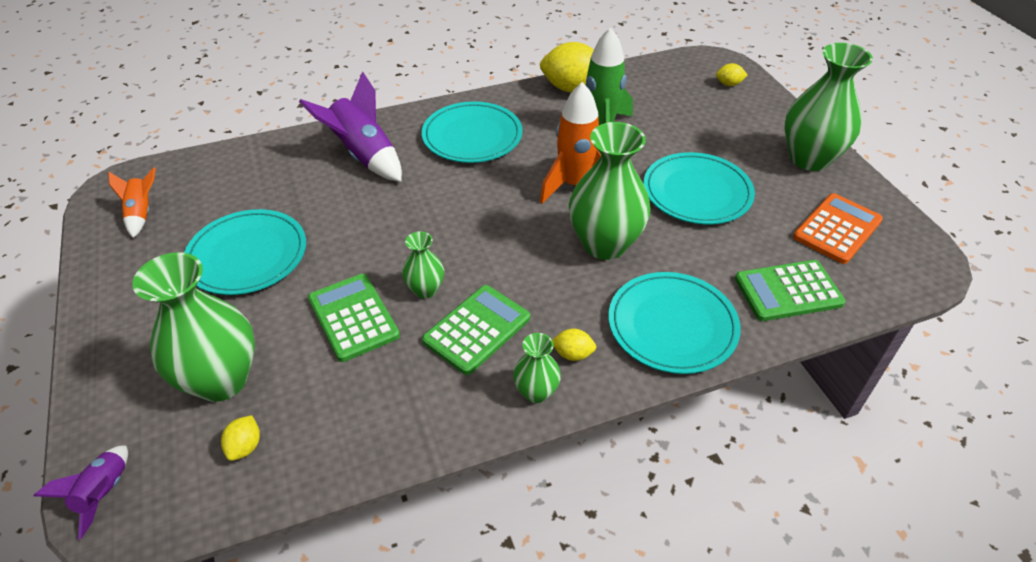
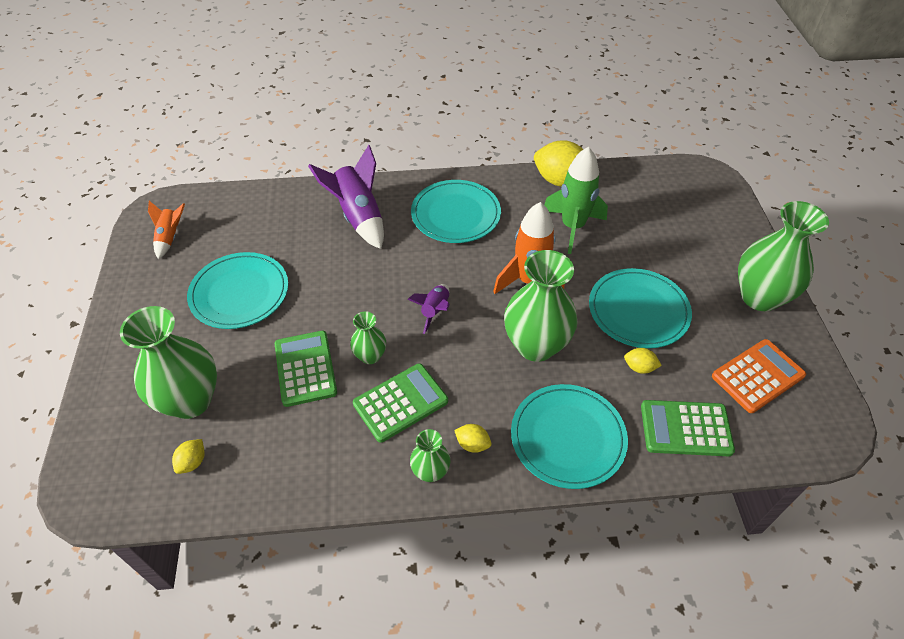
camera: 15 degrees right, 5 degrees up
(105, 493) = (84, 475): purple rocket -> purple rocket (435, 311)
(728, 84) = (711, 202): yellow lemon -> yellow lemon (639, 367)

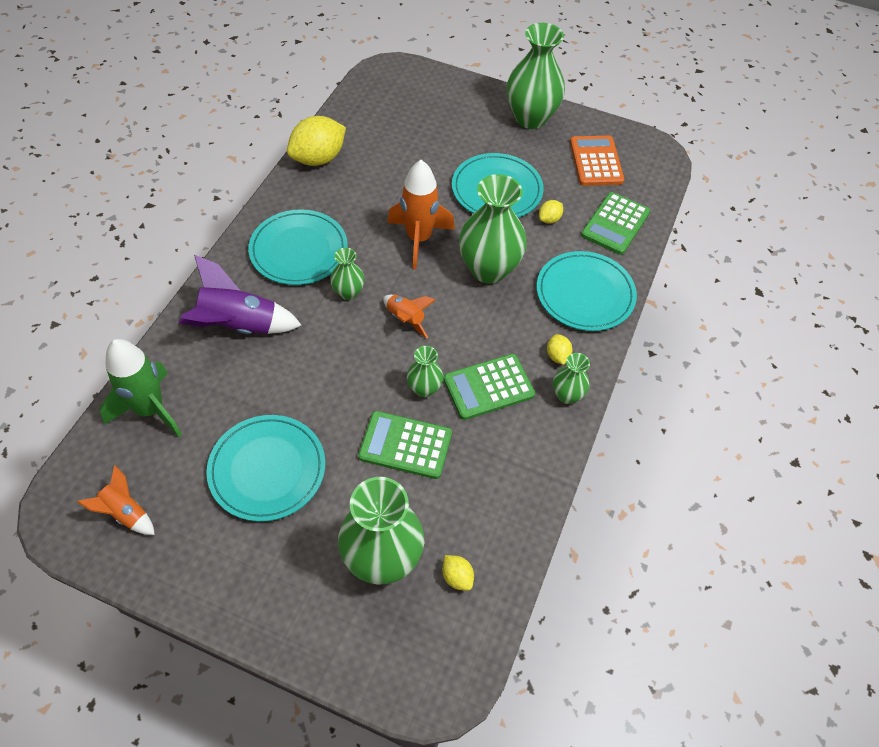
camera: 65 degrees left, 5 degrees up
(400, 403) = (488, 387): green calculator -> green calculator turned 105 degrees counterclockwise
(435, 311) = (405, 319): purple rocket -> orange rocket
(436, 262) = (348, 292): none -> green vase
(472, 444) = (557, 356): yellow lemon -> yellow lemon turned 60 degrees counterclockwise
(572, 227) = (380, 180): green rocket -> green rocket (150, 410)

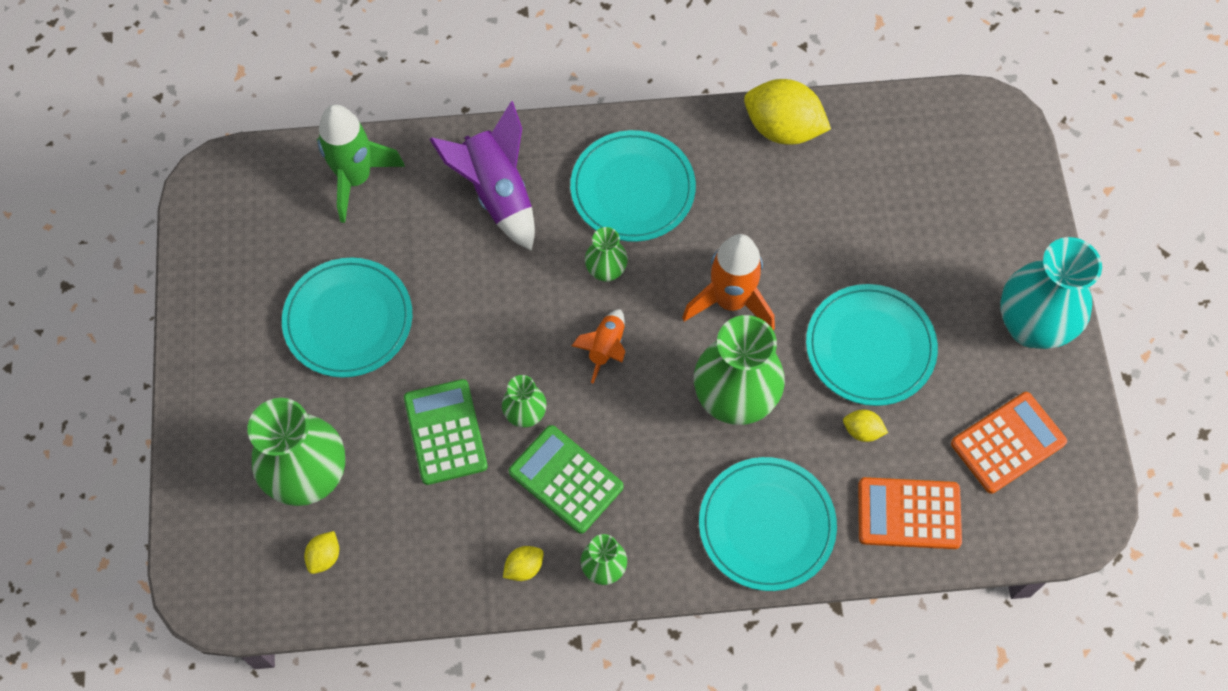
camera: 65 degrees right, 10 degrees up
(126, 513) = (241, 229): orange rocket -> none
(530, 118) = (1031, 326): green vase -> turquoise vase
(557, 356) = (653, 534): yellow lemon -> yellow lemon (524, 567)
(615, 224) = (909, 513): green calculator -> orange calculator

